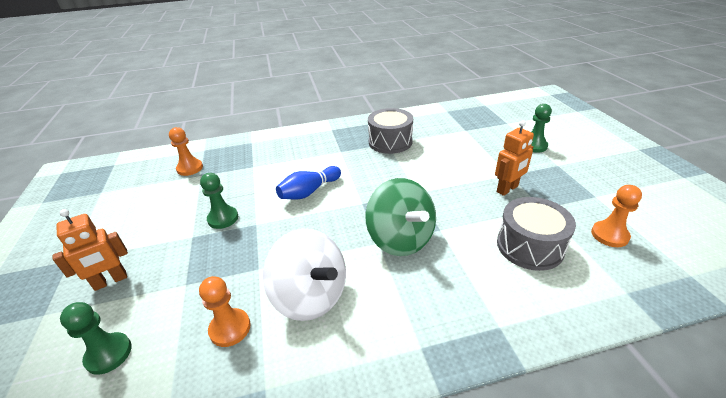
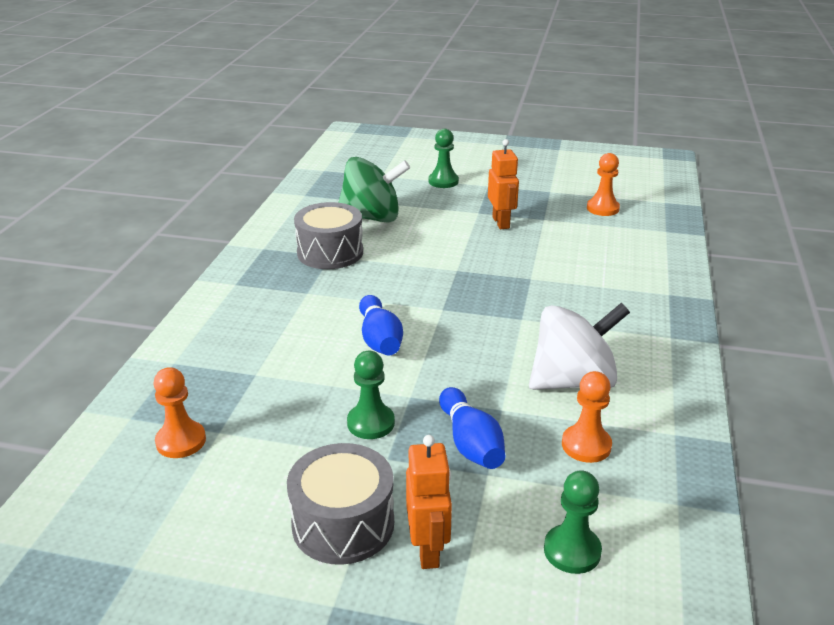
camera: 65 degrees left, 5 degrees down
(215, 265) = (470, 443): none -> blue bowling pin
(400, 239) = (527, 304): green spinning top -> green spinning top (372, 218)
(529, 246) = (589, 245): grey drum -> grey drum (343, 524)

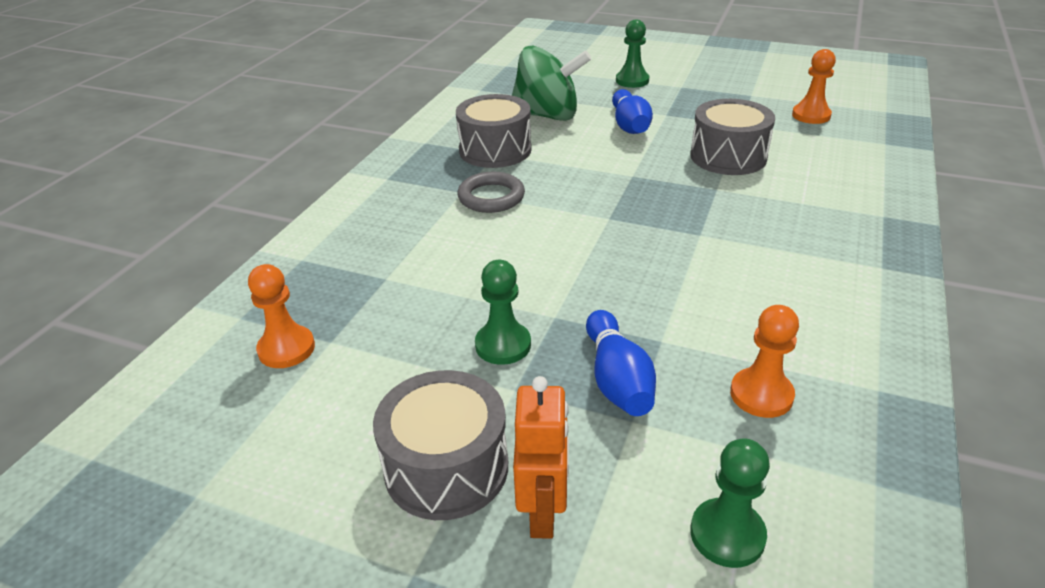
camera: 10 degrees right, 5 degrees up
(335, 296) = (491, 197): none -> grey ring
(379, 339) = (531, 248): blue bowling pin -> blue bowling pin (629, 125)
(501, 222) = (690, 126): orange robot -> none
(537, 249) = (728, 156): none -> grey drum
(573, 381) = (753, 313): white spinning top -> none

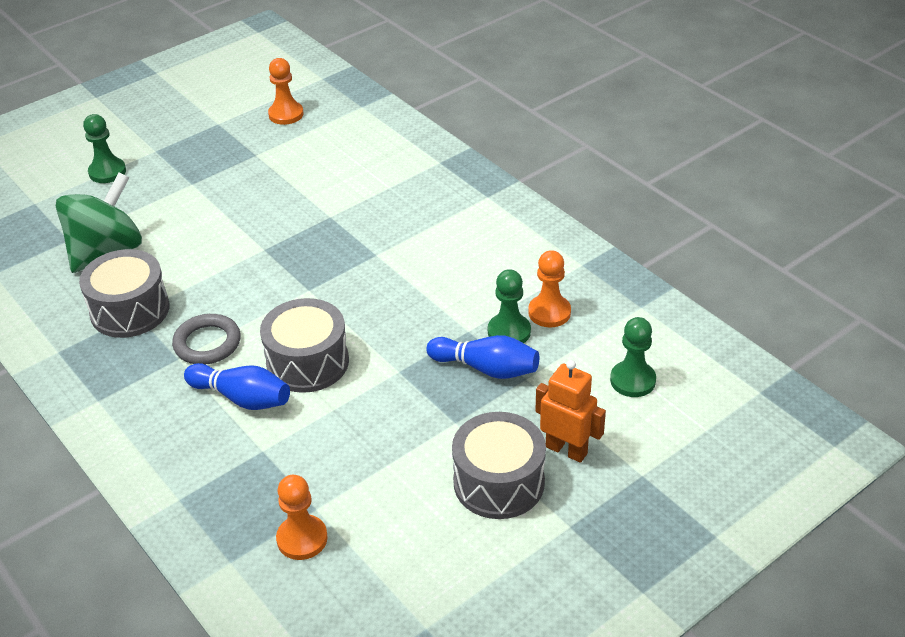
camera: 60 degrees left, 5 degrees up
(503, 345) = (406, 410): green pawn -> green pawn (509, 332)
(629, 125) = (185, 212): blue bowling pin -> blue bowling pin (242, 398)
(728, 156) = (294, 187): grey drum -> grey drum (307, 362)

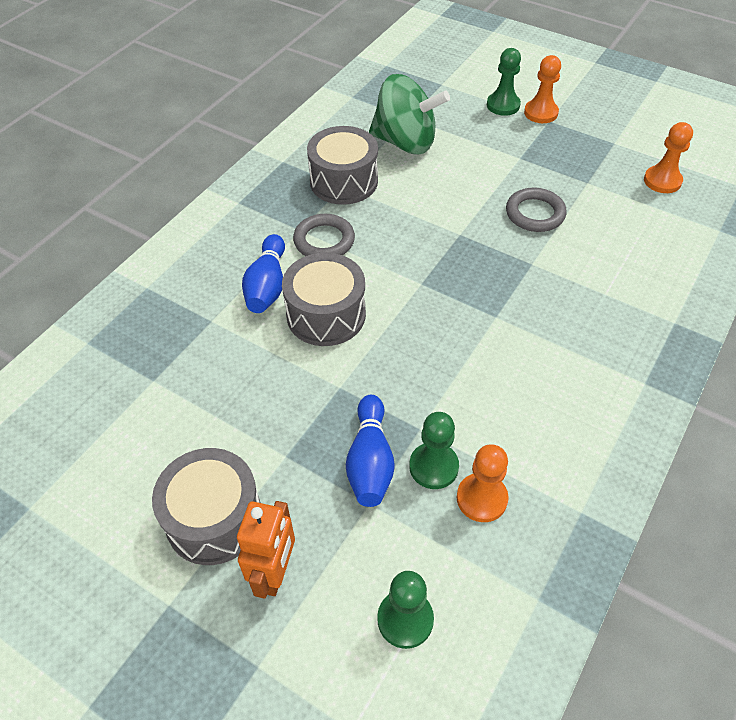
camera: 70 degrees right, 10 degrees up
(272, 196) = (535, 213): none -> grey ring
(302, 539) = (117, 382): orange pawn -> orange pawn (540, 113)

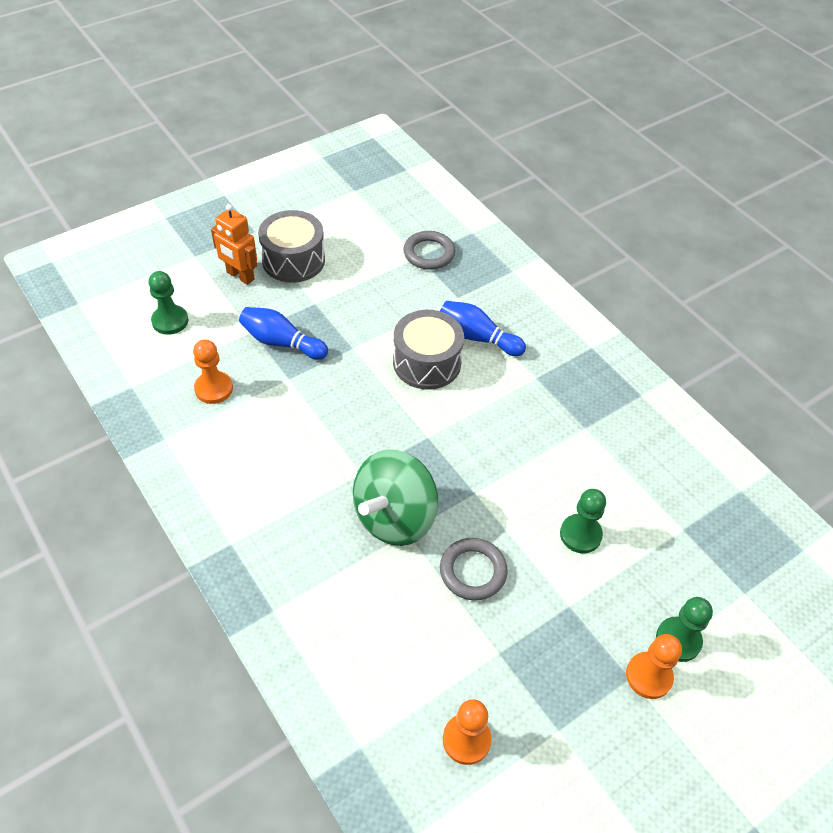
camera: 110 degrees right, 0 degrees up
(324, 241) = (513, 389): grey ring -> grey ring (429, 253)
(344, 181) = (591, 431): grey drum -> none
(405, 142) = (636, 506): green spinning top -> green spinning top (394, 517)
(433, 467) = (254, 373): green pawn -> green pawn (580, 534)

